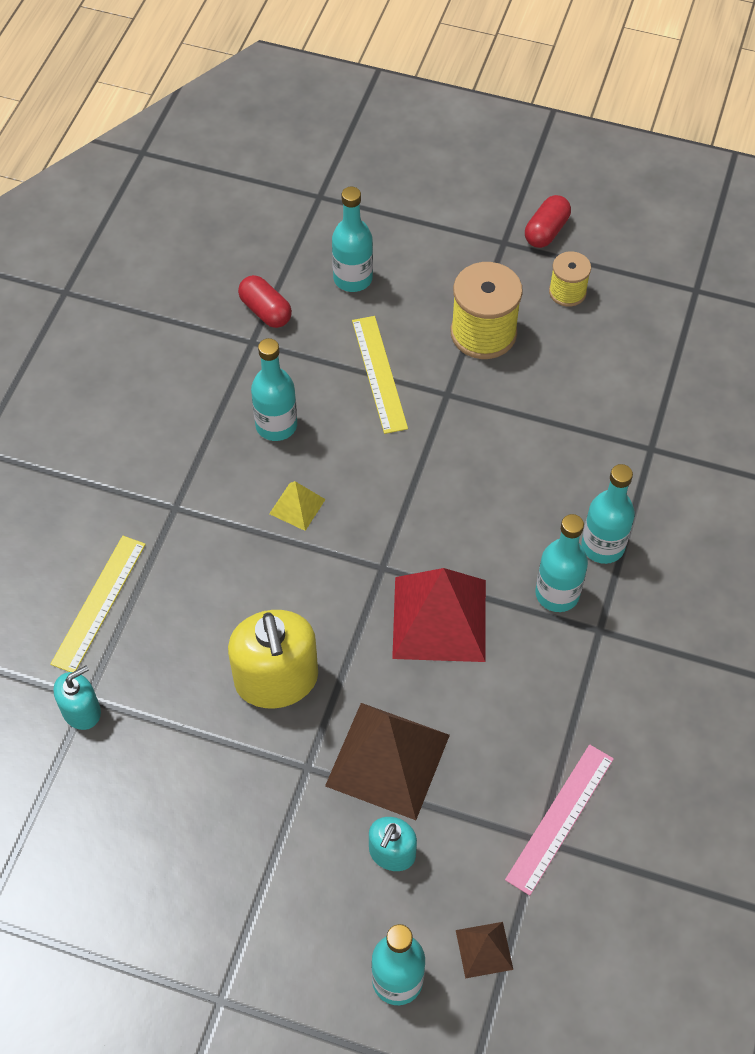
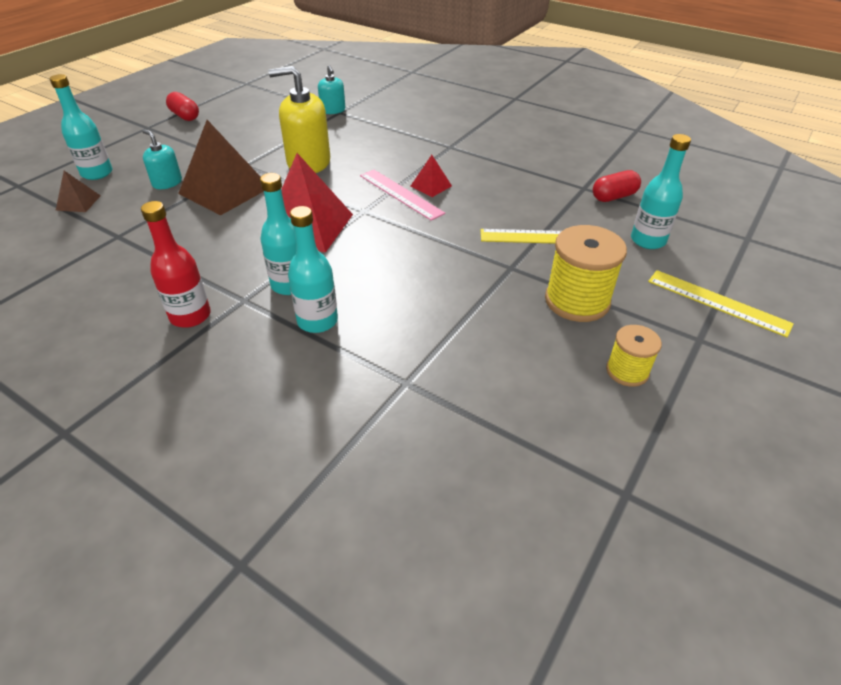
camera: 105 degrees right, 15 degrees down
(99, 603) = (395, 120): yellow ruler -> yellow ruler (717, 302)
(276, 425) = (503, 187): turquoise bottle -> none
(297, 506) = (431, 186): yellow pyramid -> red pyramid
(546, 231) = (719, 375): red capsule -> red capsule (185, 116)
(560, 818) = (122, 247): pink ruler -> pink ruler (400, 194)
(644, 669) = (190, 316): none -> red bottle

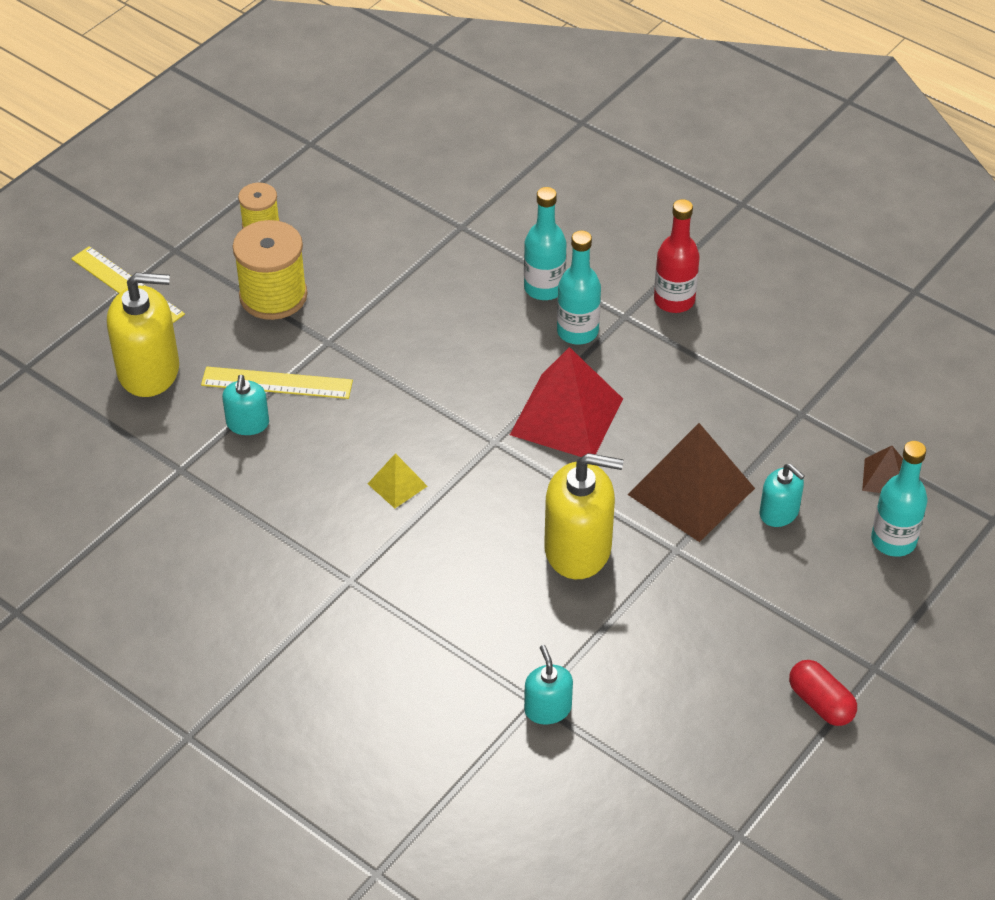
camera: 175 degrees left, 5 degrees up
(400, 194) = (442, 470): pink ruler -> none
(431, 186) = (397, 484): red pyramid -> yellow pyramid
(550, 212) = (247, 423): none -> turquoise soap dispenser
(614, 197) = (148, 448): red capsule -> none
(648, 240) = (149, 370): turquoise bottle -> yellow soap dispenser

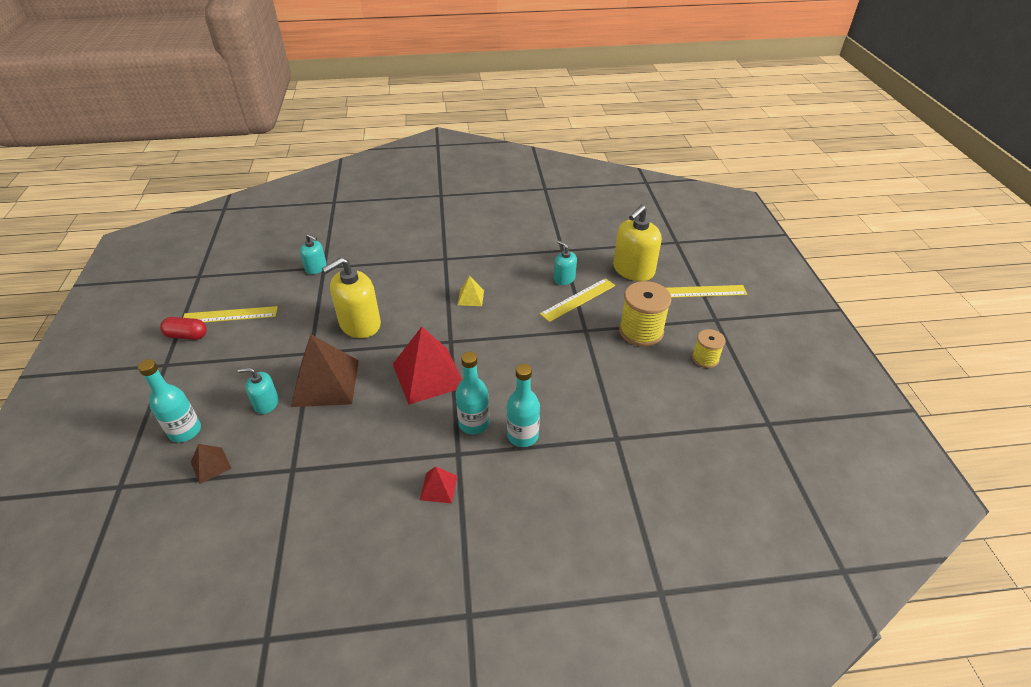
camera: 135 degrees right, 5 degrees down
(674, 300) = (438, 487): red bottle -> red pyramid
(739, 700) = (230, 315): none -> yellow ruler

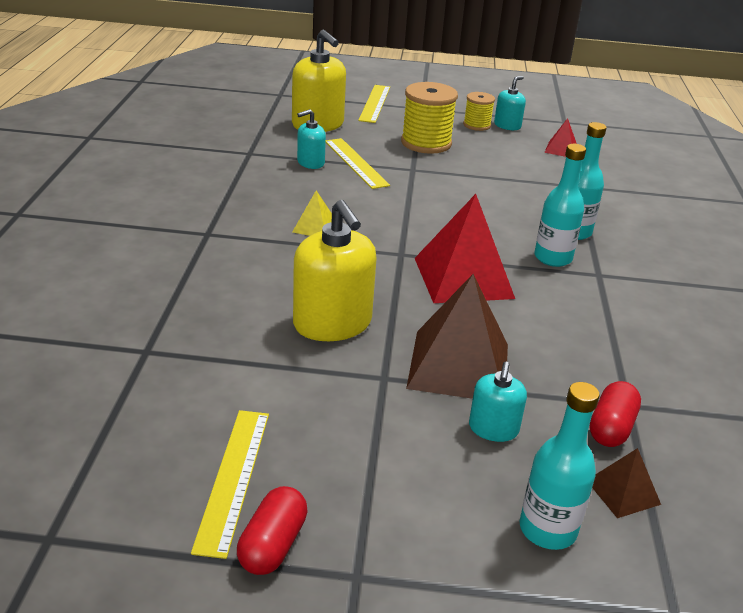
camera: 80 degrees left, 10 degrees down
(268, 460) = (611, 428): none -> red capsule
(316, 268) = (142, 360): turquoise soap dispenser -> turquoise soap dispenser (507, 125)
(438, 487) = (649, 293): red pyramid -> red pyramid (561, 149)

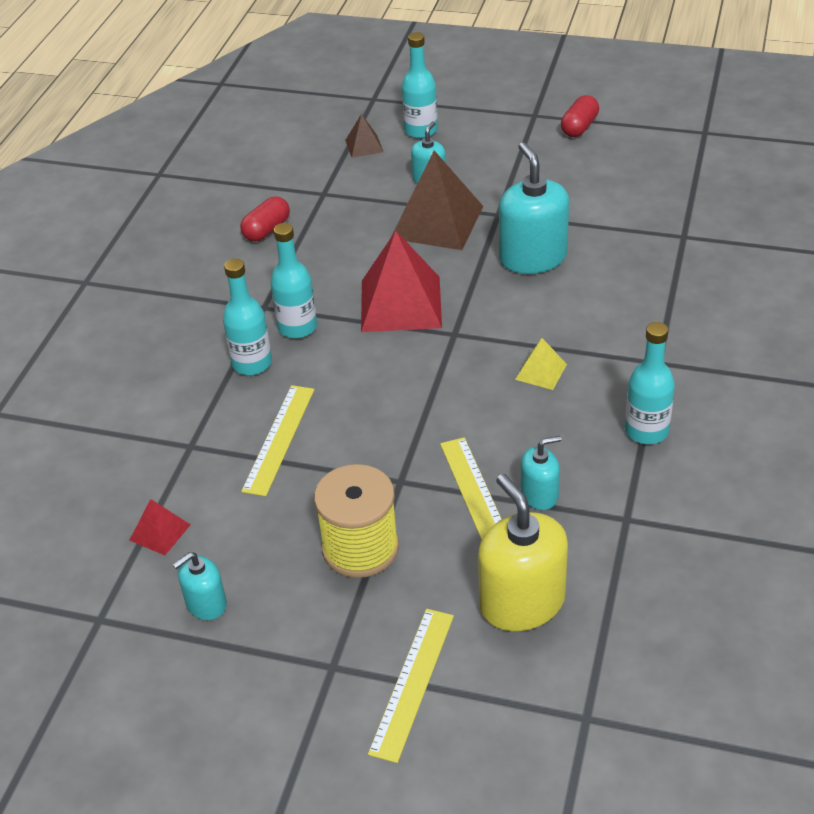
camera: 165 degrees left, 10 degrees up
(227, 192) = (646, 431): none -> turquoise bottle
(233, 478) = (605, 156): yellow ruler -> yellow ruler (279, 439)
(332, 324) = (533, 257): yellow soap dispenser -> turquoise soap dispenser
(477, 125) = (257, 605): yellow spool -> none
(611, 428) = (346, 179): red capsule -> red capsule (267, 230)

